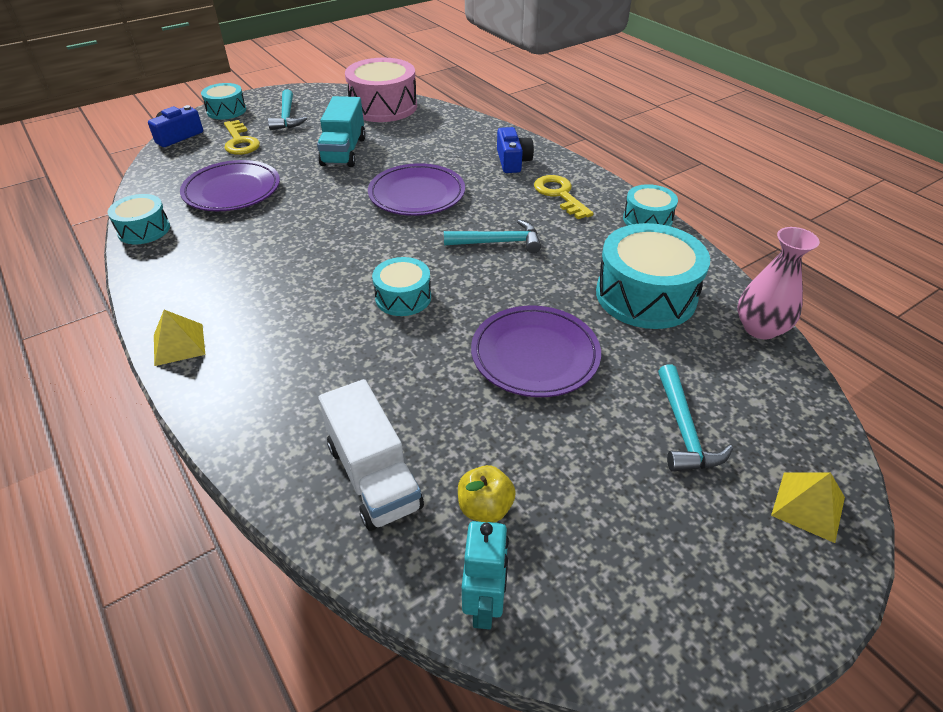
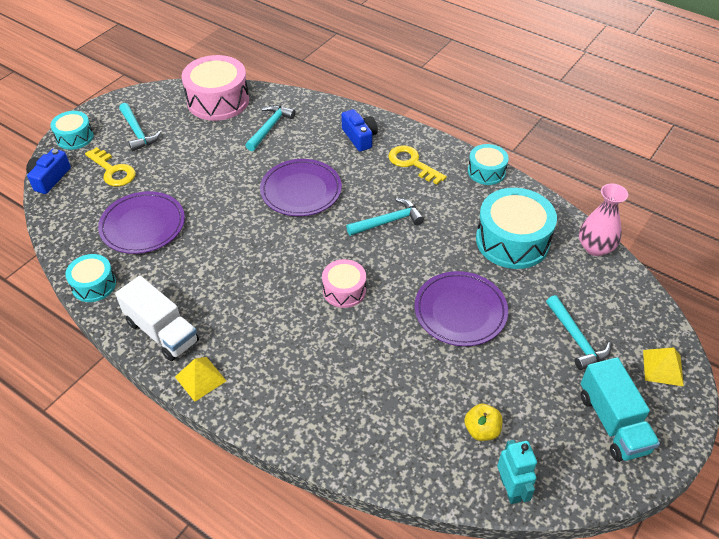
camera: 20 degrees left, 5 degrees up
(344, 151) = (213, 160): turquoise truck -> turquoise truck (613, 422)
(373, 476) = (401, 432): white truck -> white truck (162, 331)
(403, 297) = (344, 290): turquoise drum -> pink drum
(421, 136) = (270, 127): none -> turquoise hammer

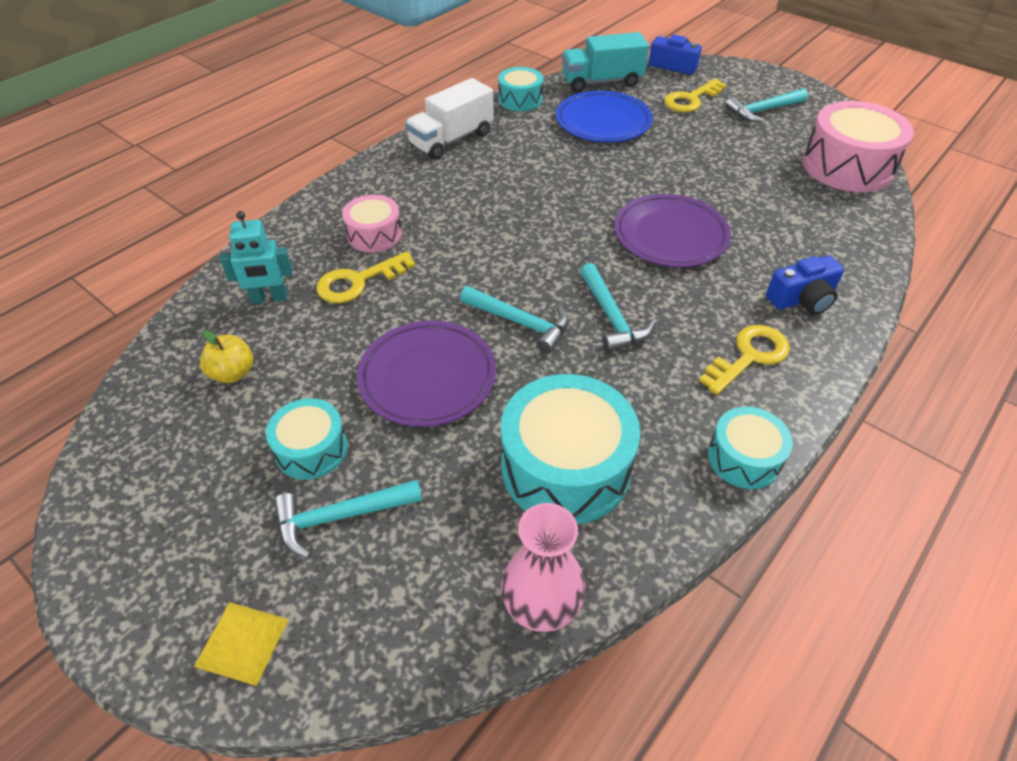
camera: 95 degrees right, 0 degrees up
(74, 137) = (744, 74): turquoise drum -> turquoise drum (311, 449)
(143, 226) = (603, 122): purple plate -> blue plate
(200, 378) = (386, 163): yellow pyramid -> none
(270, 127) = (801, 210): turquoise hammer -> turquoise hammer (521, 323)
(344, 290) = (486, 266): pink drum -> pink drum (374, 235)
(370, 369) = (358, 282): none -> yellow key
(510, 489) = (143, 389): turquoise robot -> turquoise robot (269, 298)
(613, 422) = (176, 530): turquoise truck -> turquoise truck (601, 82)

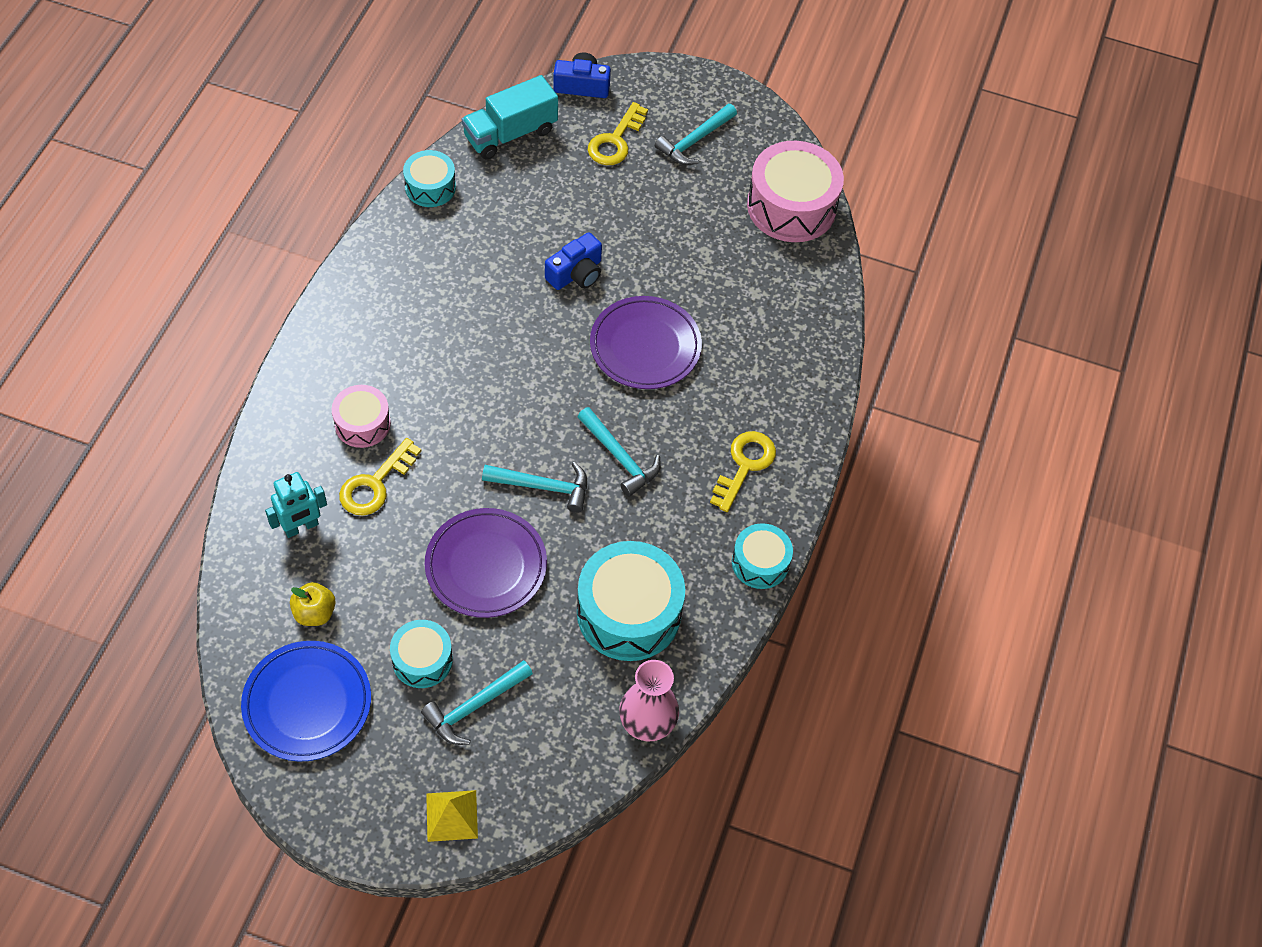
camera: 25 degrees left, 10 degrees up
(451, 140) = (381, 270): white truck -> none
(603, 122) = (533, 201): blue plate -> blue plate (307, 703)
(802, 299) = (777, 390): blue camera -> blue camera (576, 273)

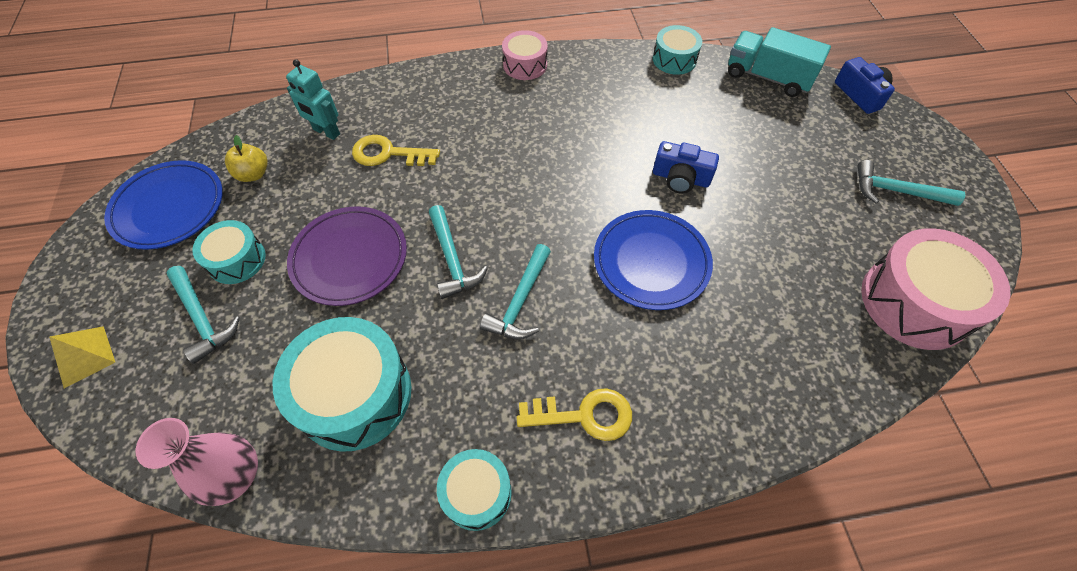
camera: 65 degrees right, 0 degrees up
(362, 423) = (437, 122): pink drum -> pink drum (525, 65)
(474, 707) = (202, 319): turquoise hammer -> turquoise hammer turned 150 degrees counterclockwise
(615, 141) = (834, 140): yellow key -> none
(645, 346) = (651, 262): purple plate -> blue plate

